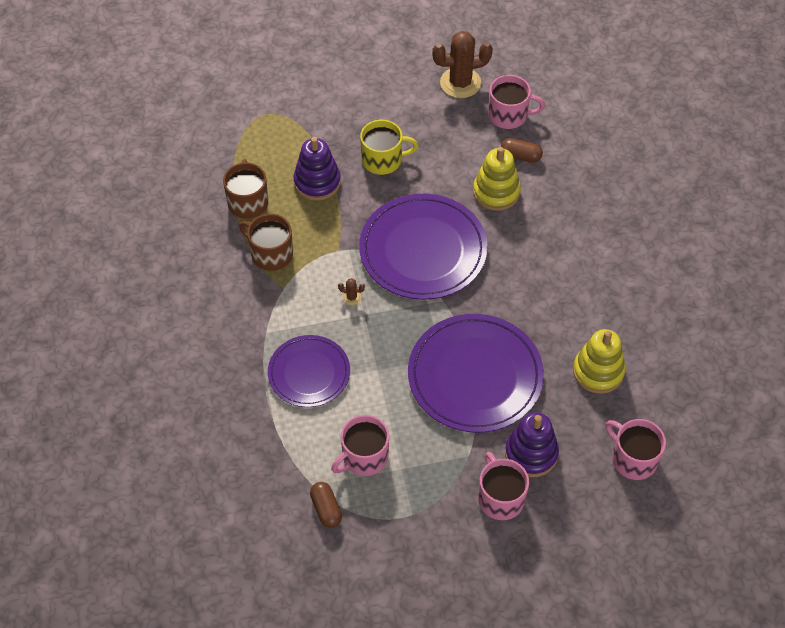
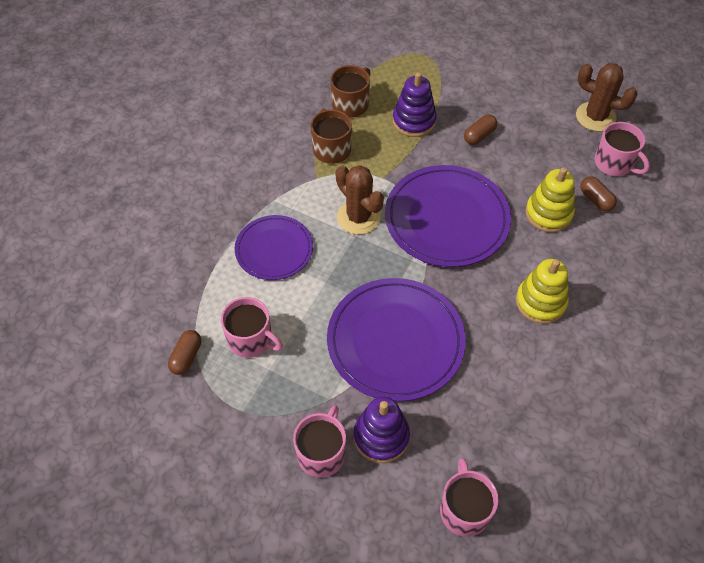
camera: 40 degrees right, 0 degrees up
(351, 297) = (358, 217): brown cactus -> brown cactus, size x2.47
(364, 457) = (251, 339): pink mug -> pink mug turned 150 degrees counterclockwise
(383, 160) = (479, 135): yellow mug -> brown capsule
(598, 371) = (502, 413): yellow stacking toy -> yellow stacking toy (540, 302)

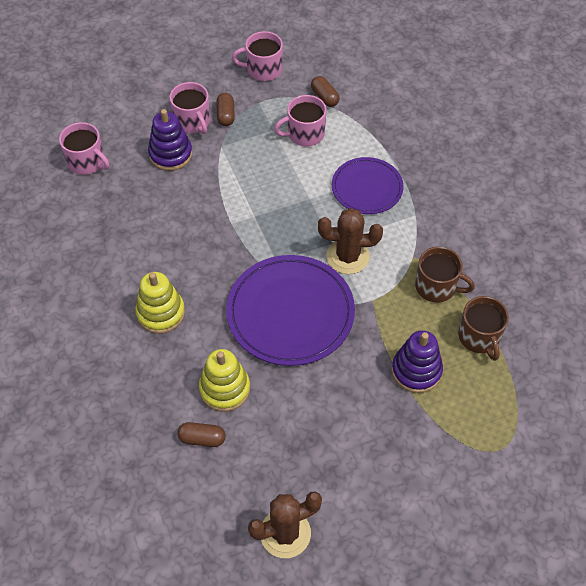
camera: 130 degrees right, 0 degrees up
(395, 341) = (223, 205): purple plate -> none
(479, 135) = (353, 409): brown capsule -> brown capsule (226, 115)
(614, 163) = (220, 494): pink mug -> pink mug (263, 69)

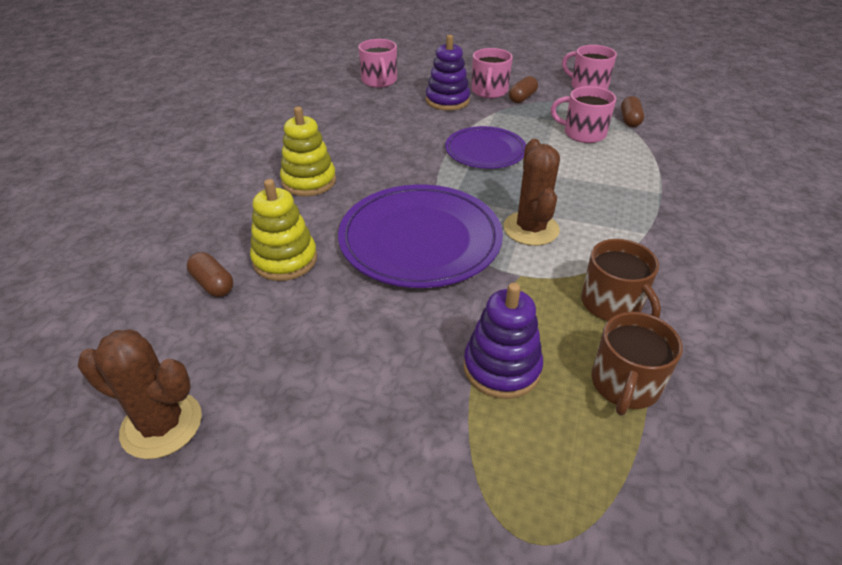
camera: 40 degrees right, 15 degrees down
(348, 256) = (531, 229): brown cactus -> brown cactus turned 45 degrees clockwise
(367, 188) = (609, 191): purple plate -> purple plate (485, 151)

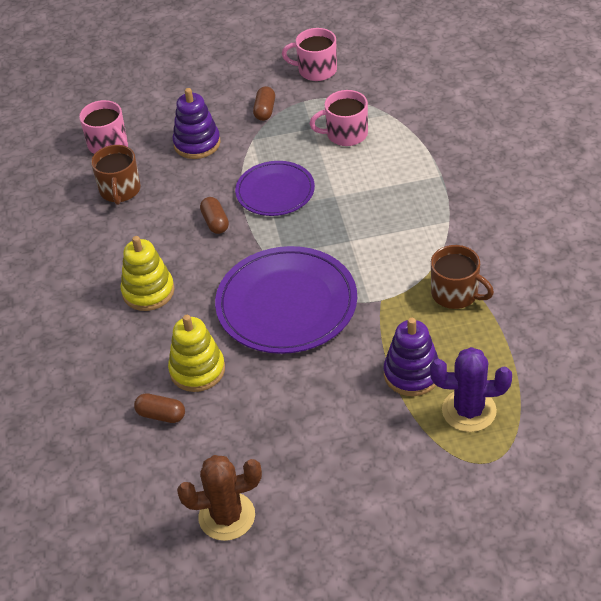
camera: 25 degrees left, 5 degrees up
(489, 91) = (228, 114): pink mug -> none
(531, 229) = (363, 256): brown cactus -> none
(546, 450) = (469, 410): none -> purple cactus
(624, 385) = (492, 348): brown mug -> brown mug (120, 190)
(630, 120) = (376, 100): brown capsule -> brown capsule (215, 222)

